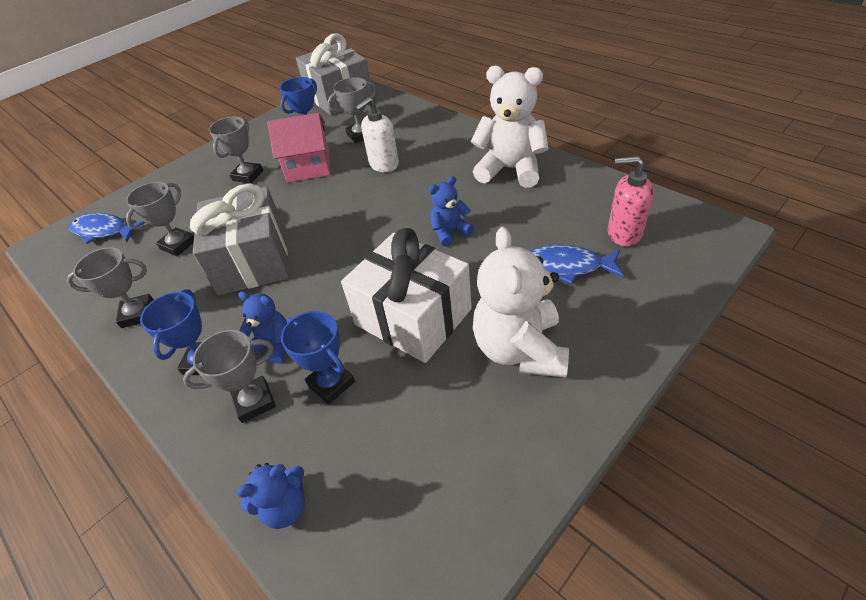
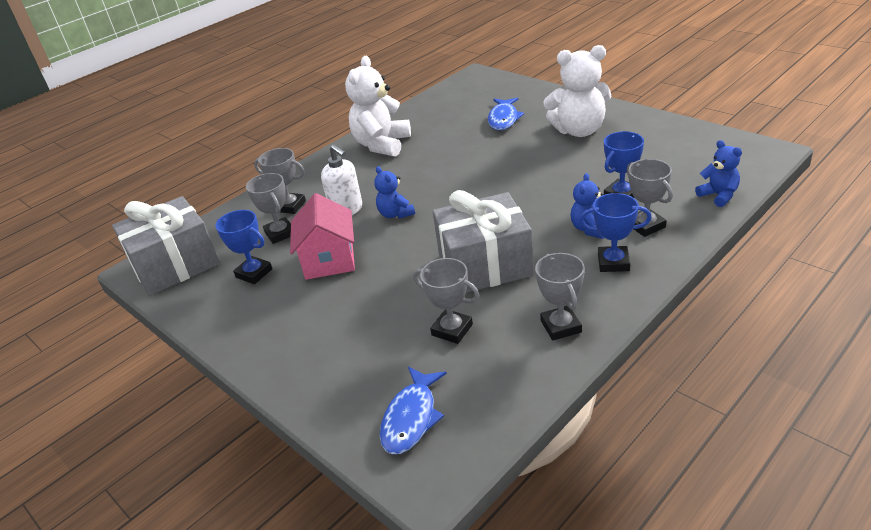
camera: 90 degrees left, 10 degrees down
(248, 175) = (327, 306): grey trophy -> grey trophy (290, 206)
(413, 317) = (554, 170): white gift -> none
(450, 232) = (459, 165): blue teddy bear -> blue teddy bear (395, 214)
(623, 234) = (472, 102): pink soap dispenser -> none

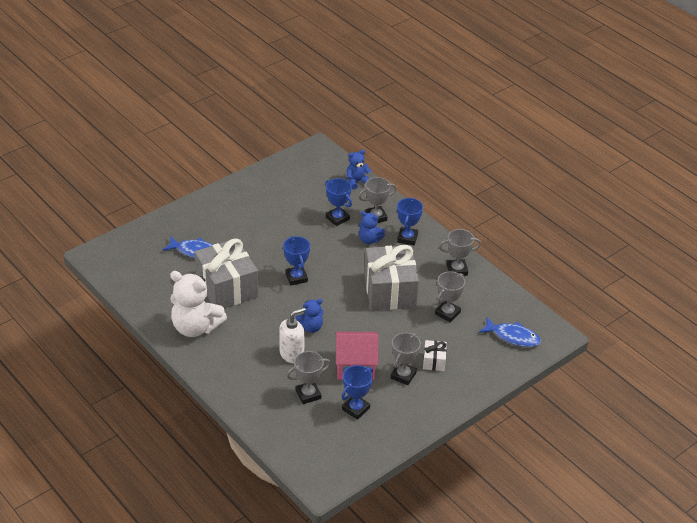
camera: 90 degrees left, 5 degrees up
(175, 265) = (326, 459): grey gift -> grey gift (227, 287)
(290, 206) = (269, 389): grey trophy -> grey trophy (403, 375)
(344, 330) = (434, 361): none -> white gift
(484, 187) = (296, 278): none -> blue trophy
(579, 131) = (240, 217): white teddy bear -> none

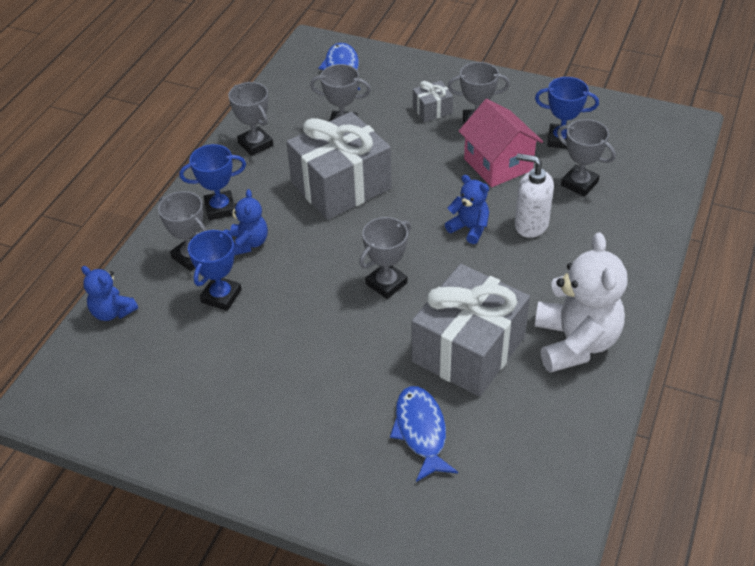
camera: 115 degrees left, 5 degrees up
(296, 278) = (386, 283): blue trophy -> grey trophy
(434, 361) = (432, 110): white gift -> grey gift

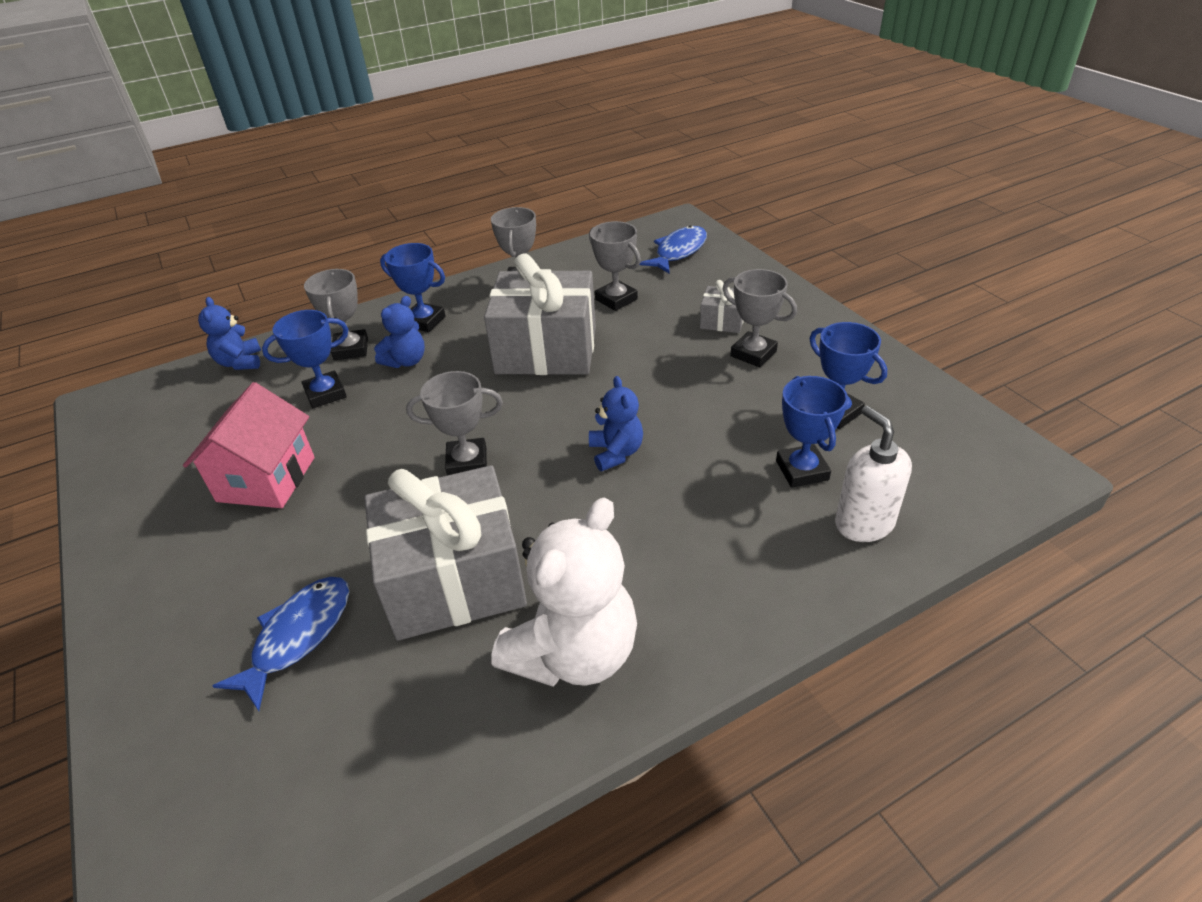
camera: 40 degrees right, 5 degrees down
(498, 164) = (728, 404): pink house -> pink house (266, 479)
(530, 224) = (688, 485): white soap dispenser -> white soap dispenser (863, 523)
(579, 184) = (802, 470): grey trophy -> blue trophy

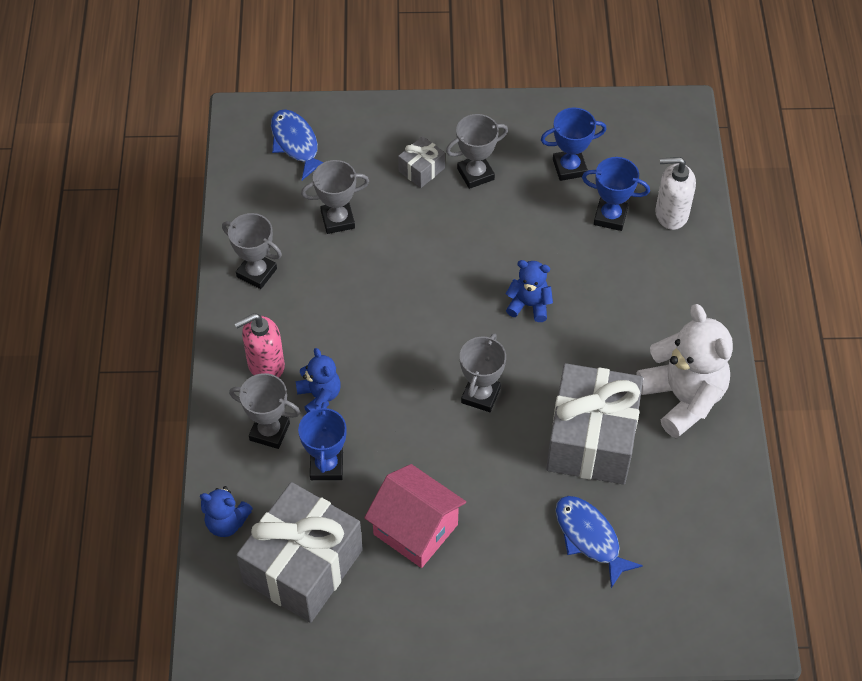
camera: 65 degrees left, 15 degrees up
(424, 321) = (265, 365): blue trophy -> pink soap dispenser
(546, 350) = (376, 296): grey gift -> grey gift (303, 566)

